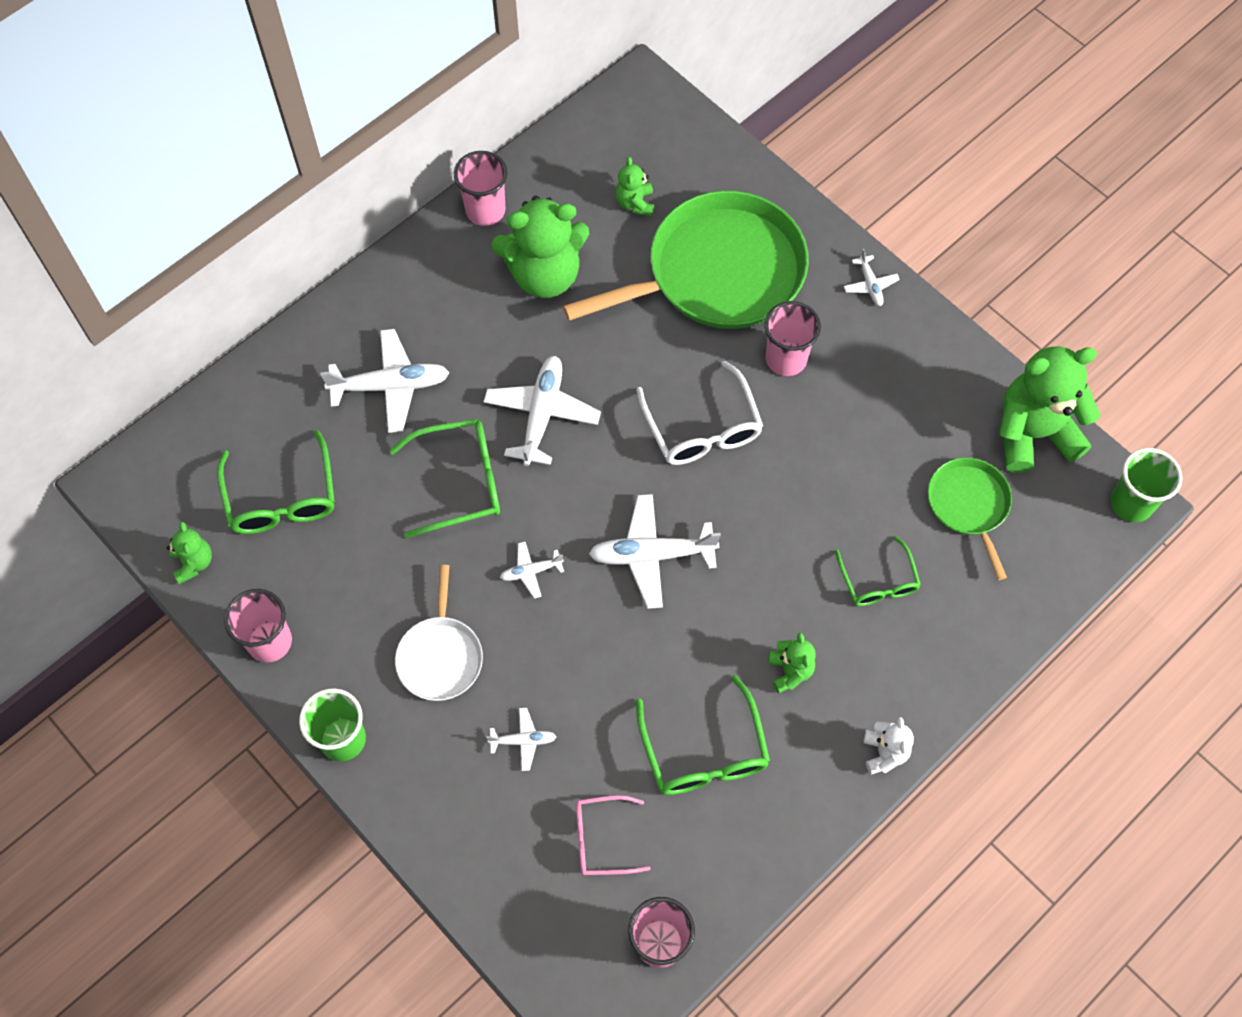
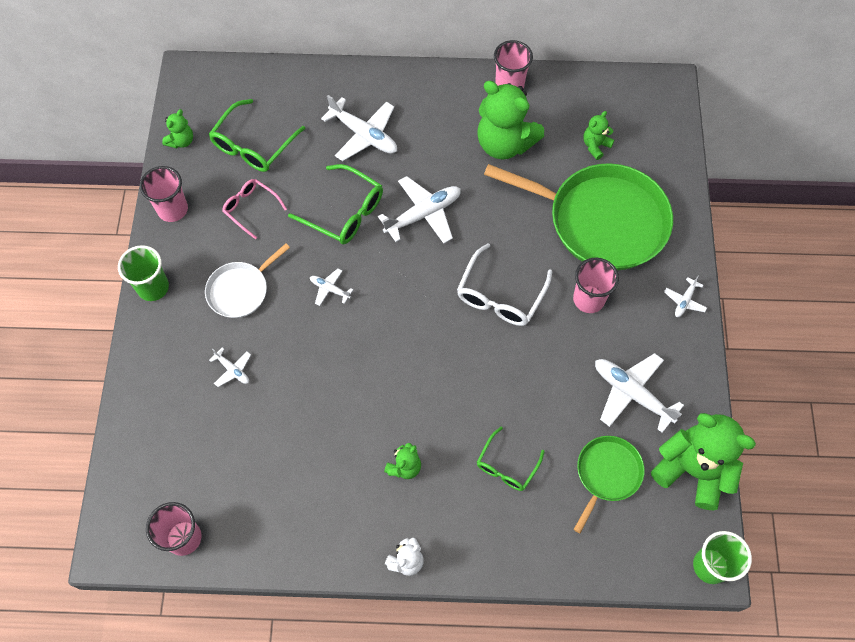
camera: 45 degrees right, 0 degrees up
(602, 839) = (215, 457): pink glasses -> pink glasses (251, 209)
(651, 555) = (399, 337): white plane -> white plane (631, 393)
(704, 751) = (314, 463): green glasses -> none

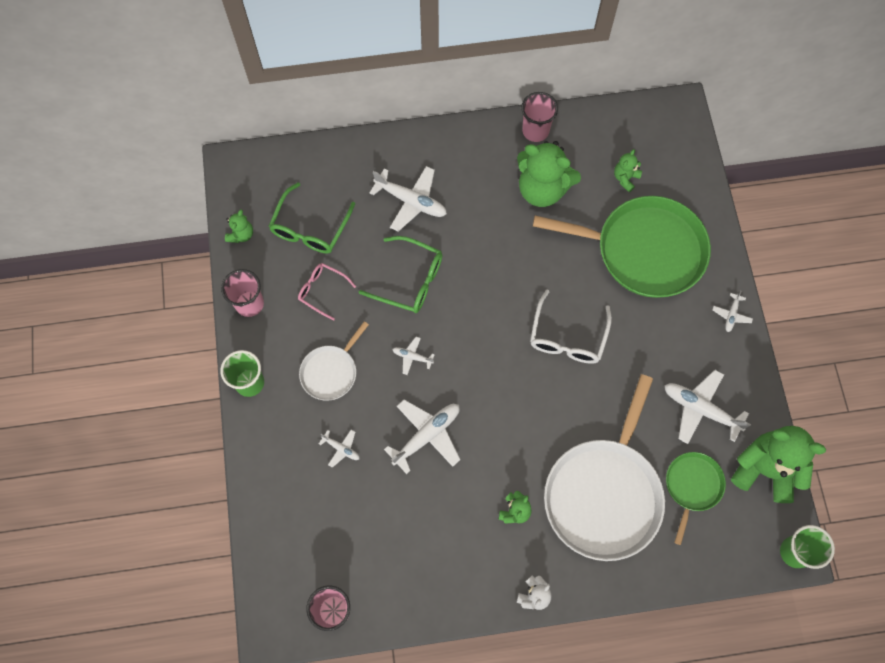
camera: 10 degrees left, 5 degrees up
(423, 214) = (482, 270): white plane -> white plane (427, 435)
(507, 465) = (604, 494): green glasses -> white pan
(588, 299) = (647, 327): pink cup -> none

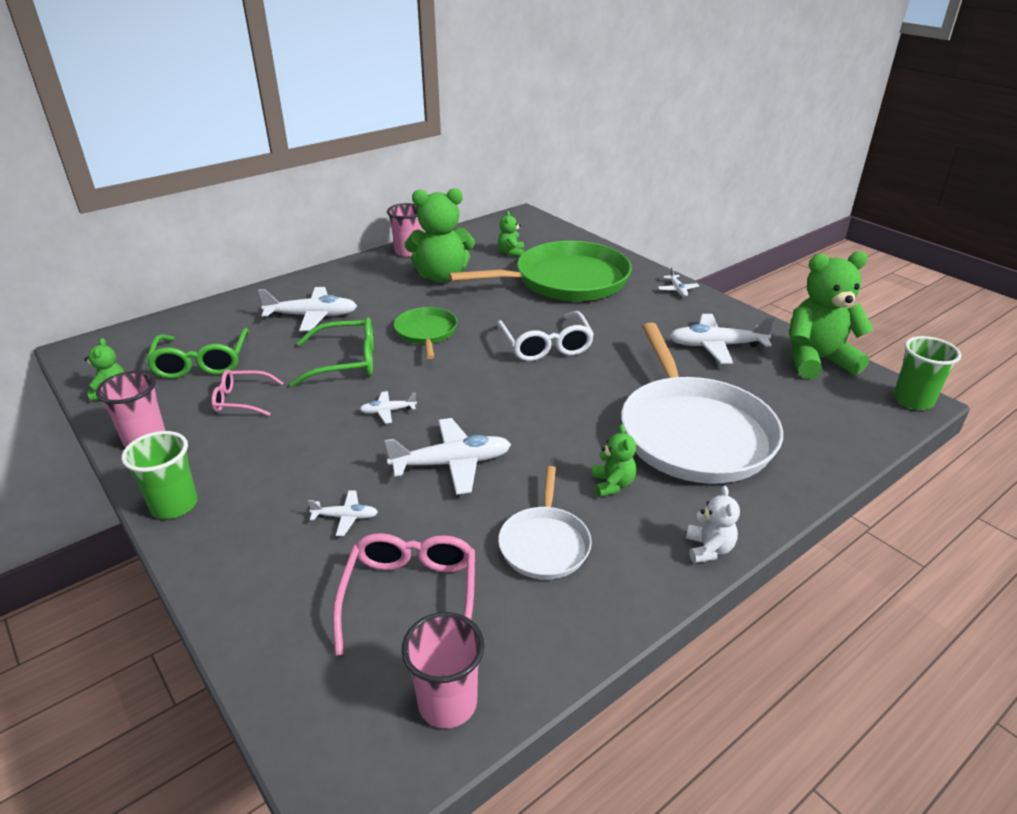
camera: 30 degrees left, 35 degrees down
(331, 372) = (290, 456): white pan -> white pan (544, 544)
(348, 532) = (410, 597): none -> pink glasses
(427, 435) = (452, 463): white plane -> white plane turned 60 degrees clockwise
(692, 486) = (769, 394): green pan -> green pan (426, 333)

